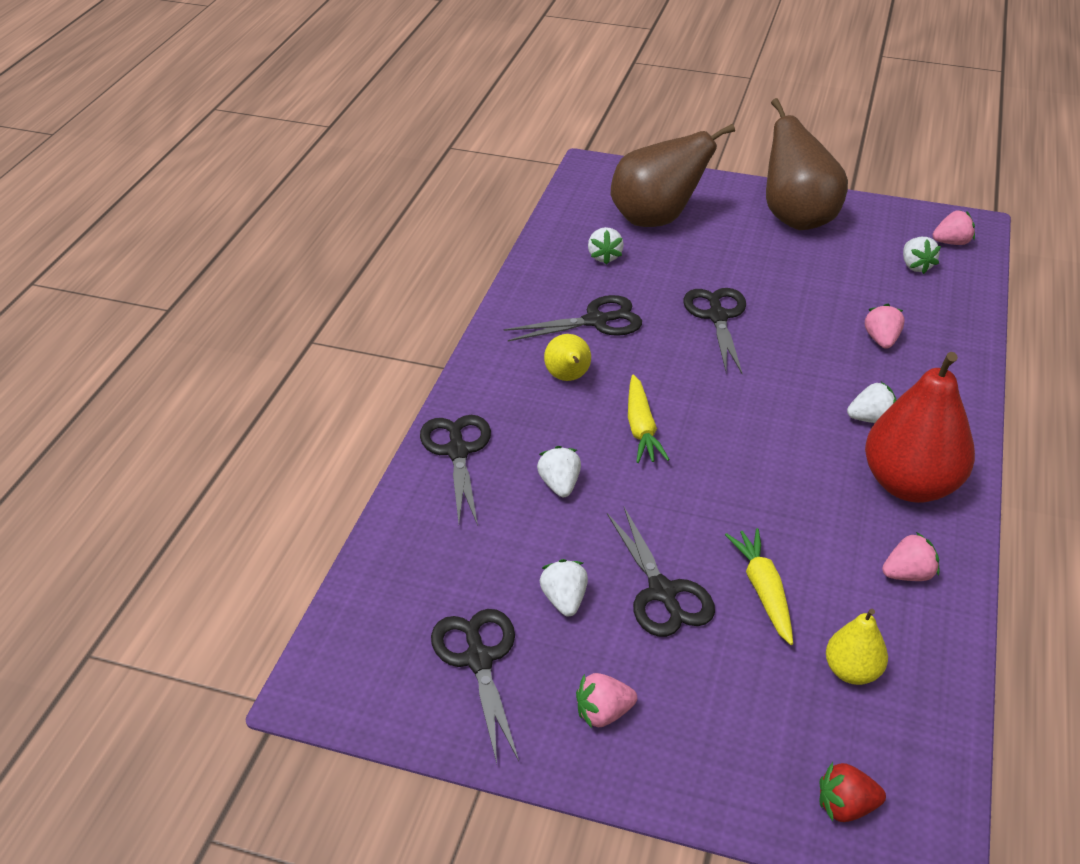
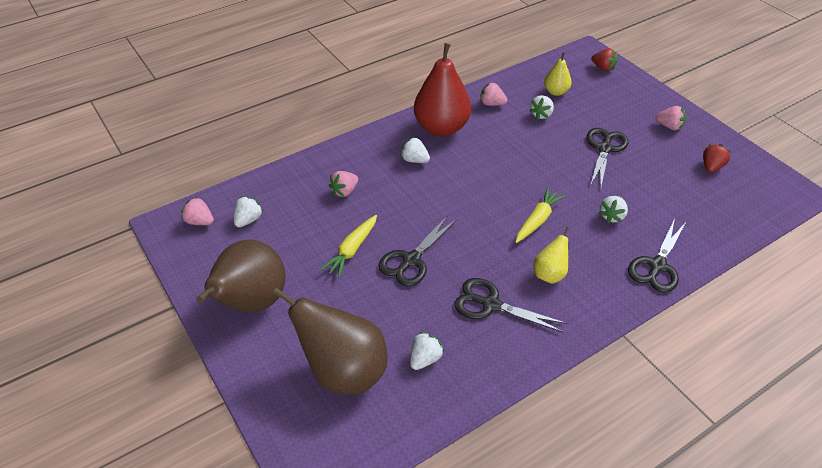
camera: 140 degrees left, 5 degrees up
(479, 660) = (711, 167): black scissors -> red strawberry
(564, 600) = (653, 168): white strawberry -> white strawberry (541, 115)
(763, 591) = (559, 128): yellow carrot -> yellow carrot (352, 250)

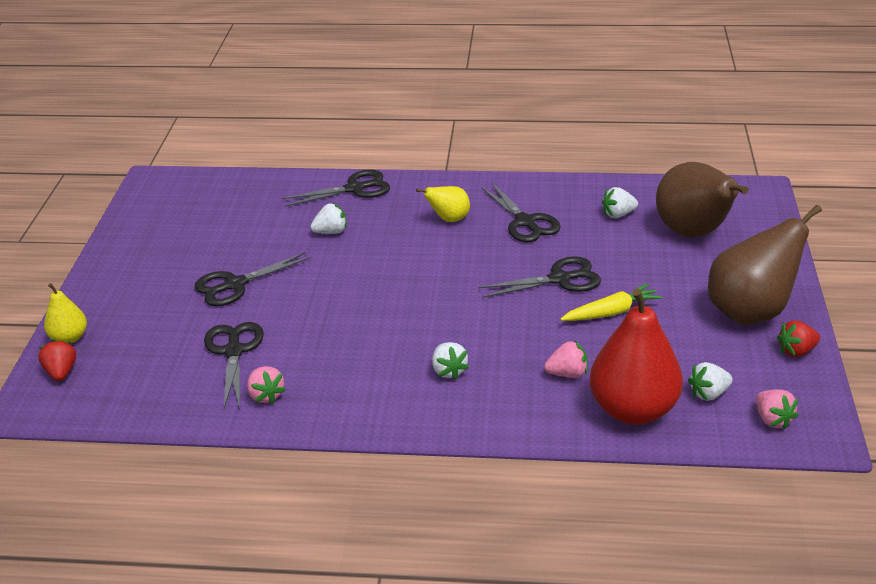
camera: 140 degrees left, 10 degrees down
(441, 128) = (369, 395): red pear -> red pear (633, 409)
(537, 220) = (400, 257): yellow carrot -> none
(541, 115) = (234, 351): white strawberry -> black scissors
(556, 92) = (170, 370): yellow pear -> yellow pear (69, 338)
(669, 126) = (135, 274): pink strawberry -> none
(711, 167) = (175, 225): red strawberry -> red strawberry (796, 351)

